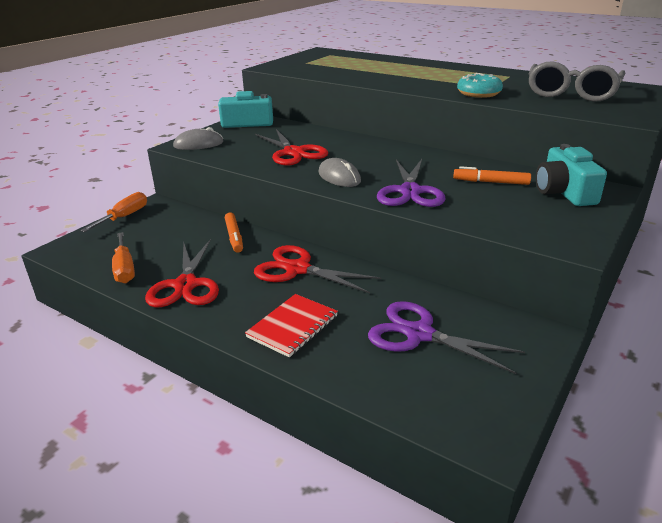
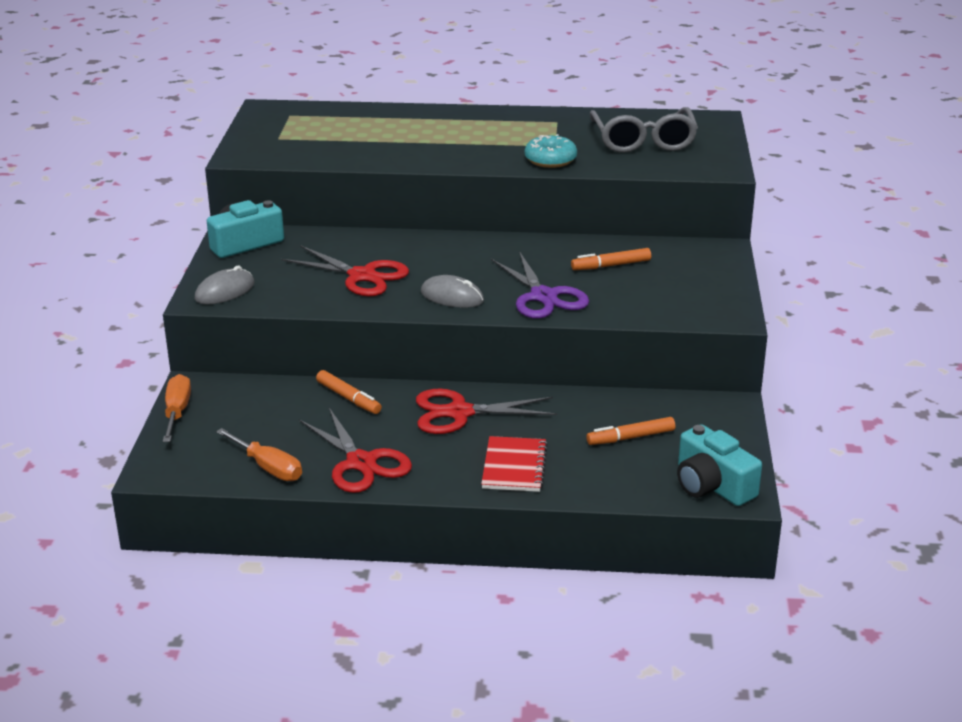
camera: 30 degrees left, 0 degrees up
(419, 334) = (630, 437): purple scissors -> orange marker
(564, 192) = (686, 261): turquoise camera -> turquoise camera (712, 485)

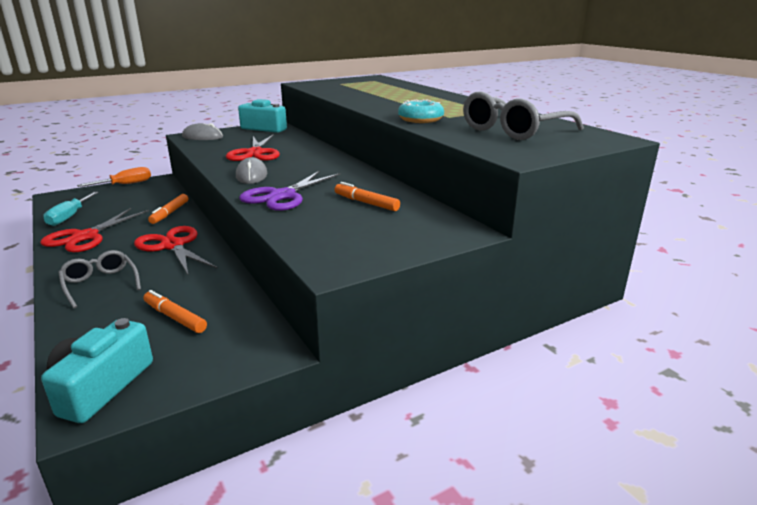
camera: 55 degrees right, 5 degrees down
(268, 468) = (69, 217): orange screwdriver -> turquoise screwdriver
(514, 466) = (100, 284): red notebook -> grey glasses

